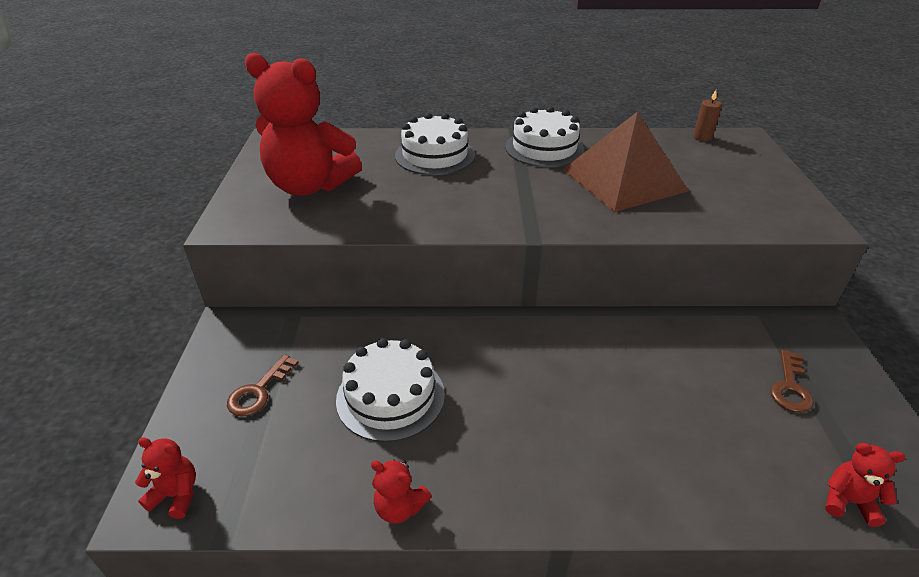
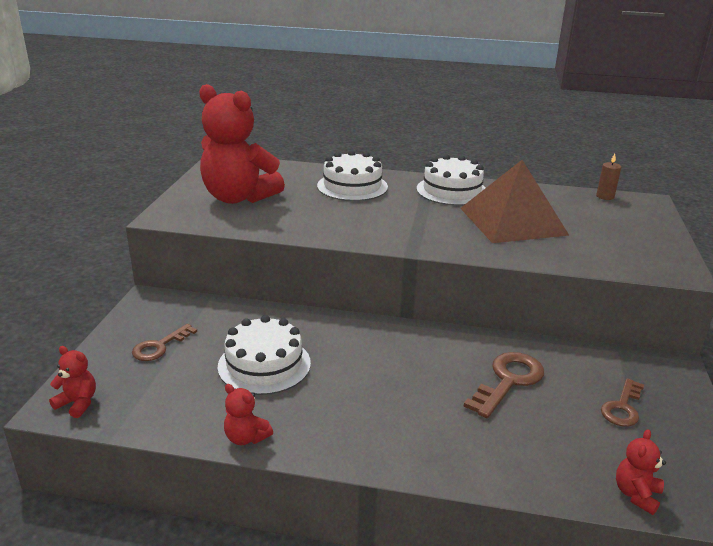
camera: 10 degrees right, 10 degrees down
(663, 372) = (508, 381): none -> brown key
(848, 501) = (636, 494): red teddy bear -> red teddy bear turned 90 degrees counterclockwise

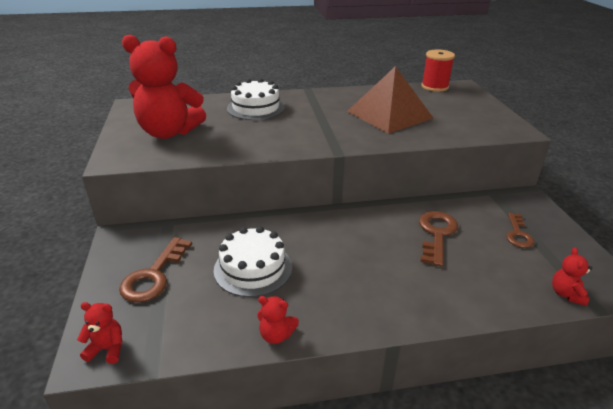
camera: 20 degrees left, 5 degrees up
(159, 346) = (154, 275): brown key -> brown key, size x1.51
(452, 190) = (331, 99): white cake -> none
(605, 196) = (434, 87): brown candle -> red spool

